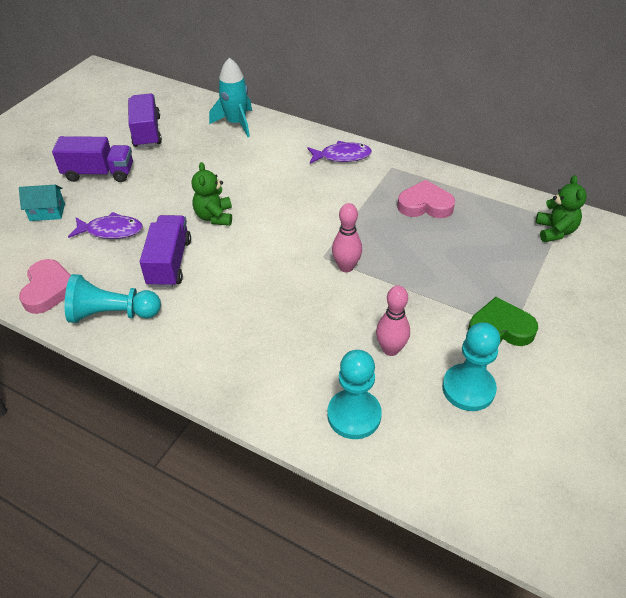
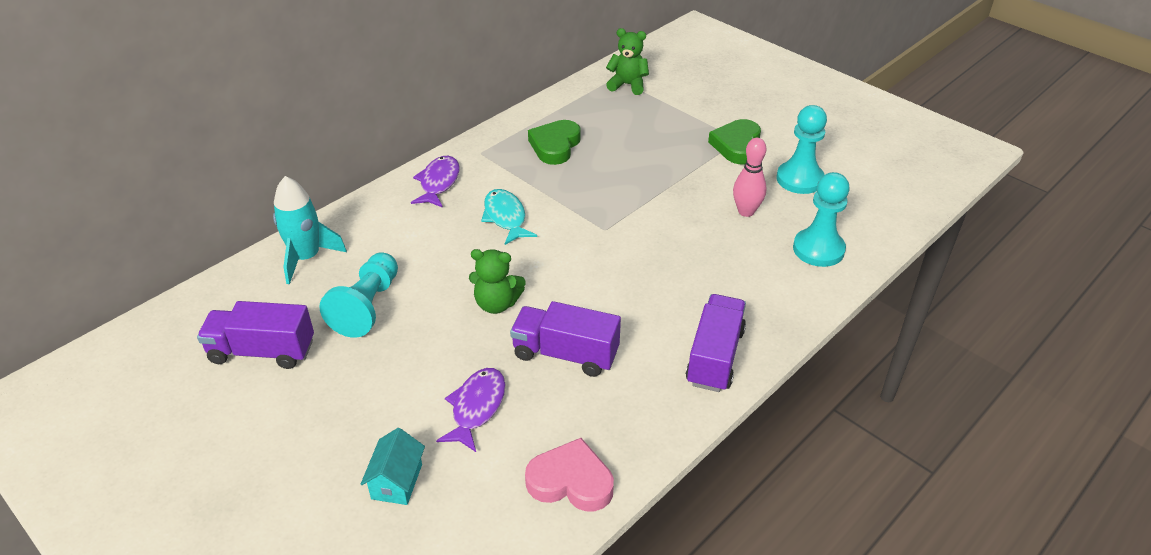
camera: 75 degrees left, 5 degrees down
(99, 173) = (333, 414): purple truck -> purple truck (715, 357)
(112, 314) = (637, 415): turquoise pawn -> turquoise pawn (367, 306)
(315, 199) = (505, 217): none -> turquoise fish
(346, 267) = (627, 216): pink bowling pin -> none
(425, 205) = (555, 146): pink heart -> green heart

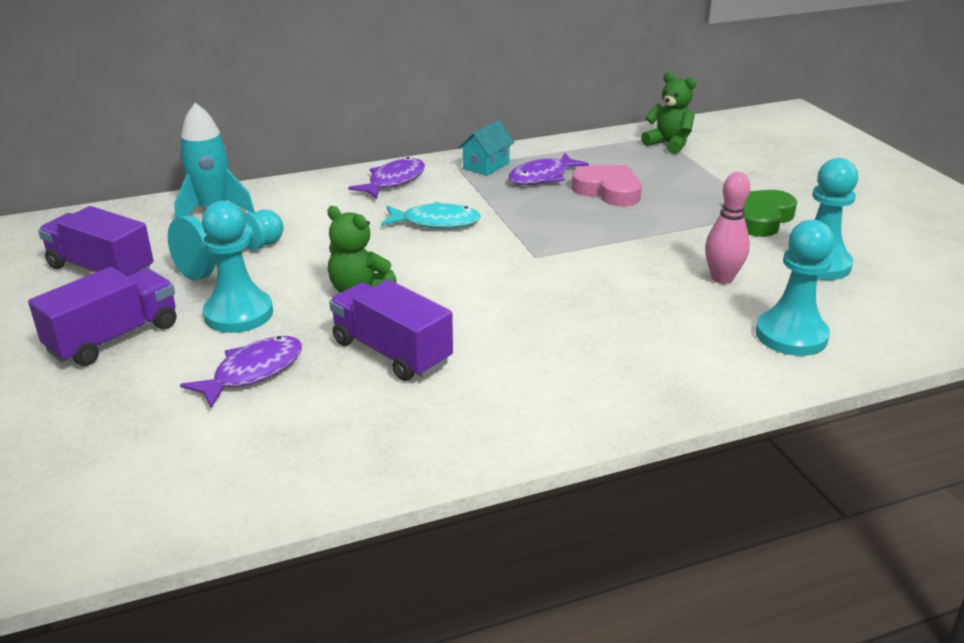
camera: 25 degrees right, 10 degrees down
(397, 481) = (112, 411): turquoise house -> turquoise house (486, 166)
(420, 358) = (238, 314): none -> turquoise pawn
(505, 217) = (436, 222): turquoise fish -> turquoise fish turned 90 degrees clockwise
(555, 146) = (542, 177): green heart -> purple fish
(571, 481) = (288, 471): pink heart -> pink heart (608, 191)
(715, 357) = (565, 404): purple truck -> purple truck (114, 338)

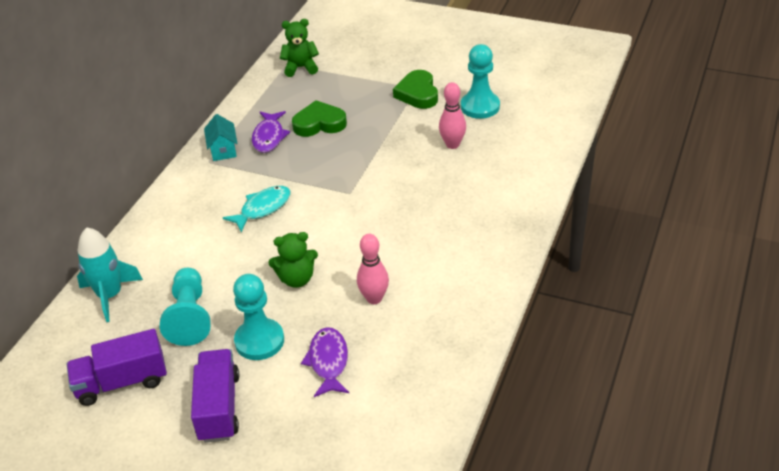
camera: 45 degrees left, 10 degrees up
(391, 352) = (374, 298): purple truck -> pink bowling pin
(393, 181) = (187, 197): purple fish -> none
(608, 191) = (319, 123): pink heart -> green heart
(791, 335) = (521, 157): turquoise pawn -> none

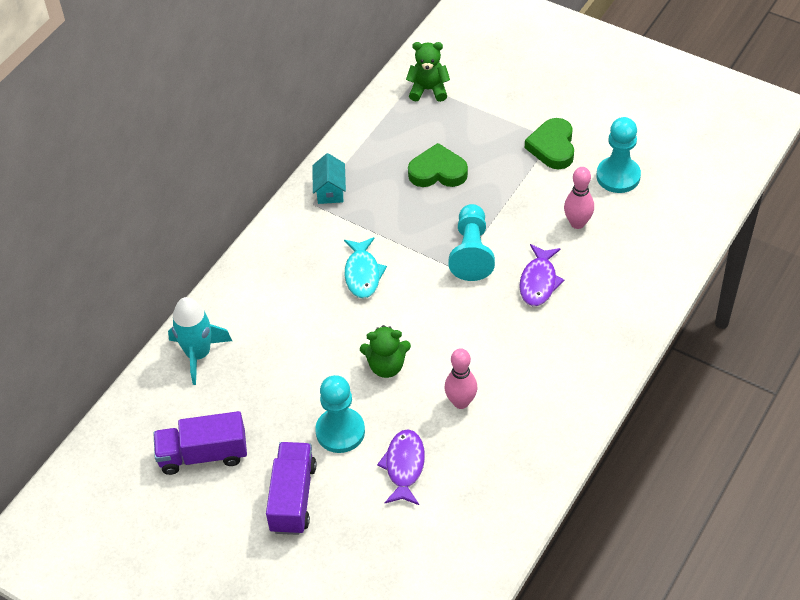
camera: 10 degrees right, 10 degrees up
(190, 317) = (275, 392): turquoise pawn -> turquoise pawn (471, 252)
(262, 208) = (362, 274): turquoise fish -> turquoise fish turned 120 degrees clockwise
(269, 137) = (381, 181): purple fish -> purple fish (539, 282)

